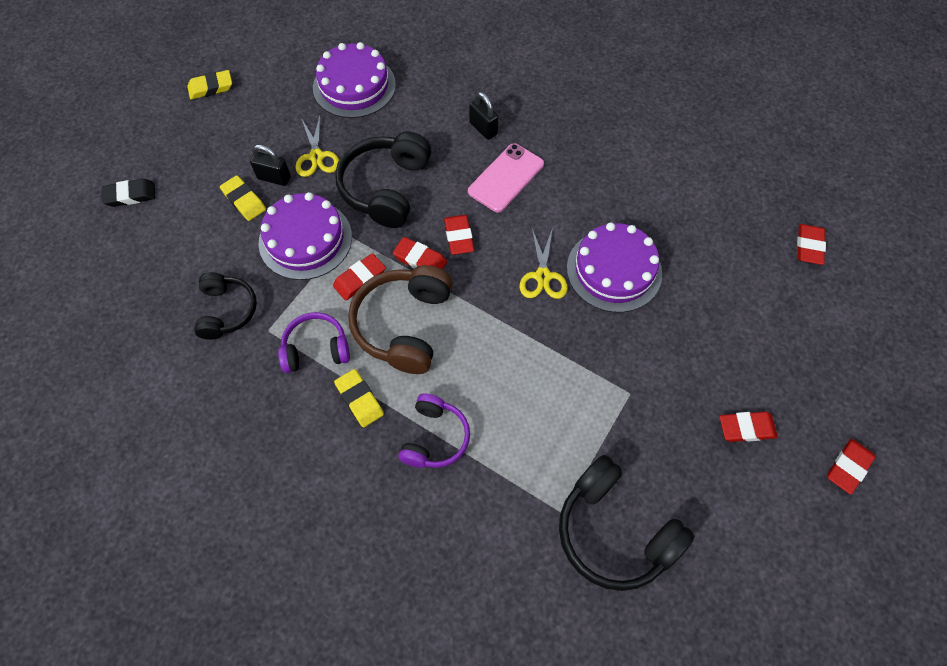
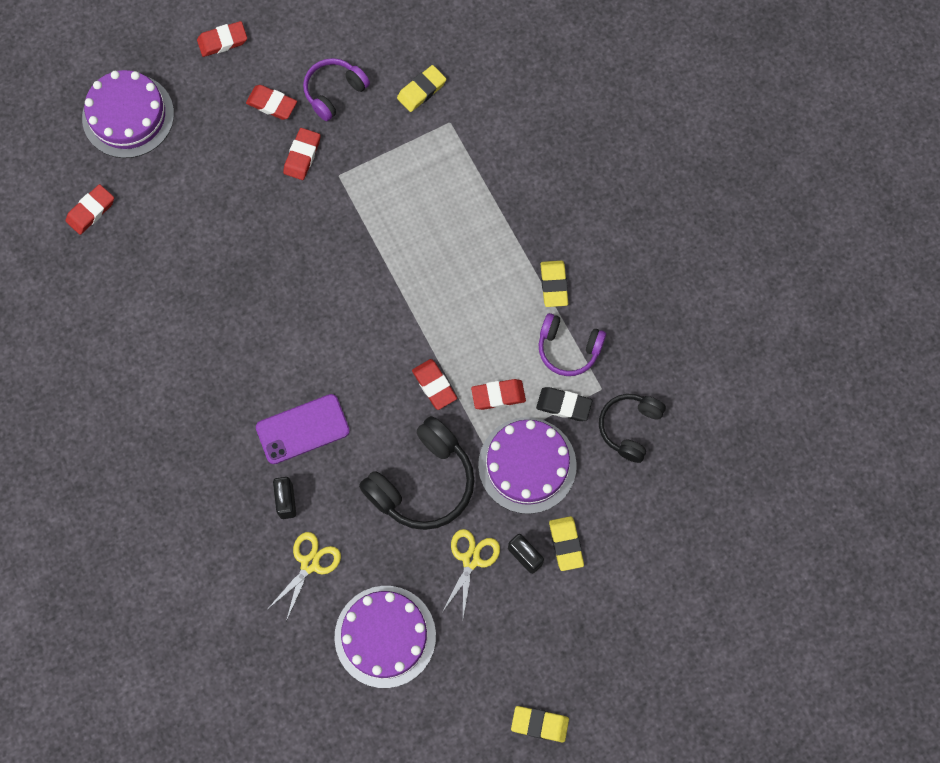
camera: 150 degrees left, 10 degrees up
(130, 195) = (675, 614): black eraser -> black eraser (564, 405)
(403, 325) = (483, 330): brown headphones -> none
(435, 438) = (511, 223): purple headphones -> purple headphones (334, 92)
(459, 237) = (386, 390): red eraser -> red eraser (302, 156)
(506, 178) = (302, 429): pink phone -> purple phone
(542, 276) = (338, 310): yellow scissors -> yellow scissors (310, 564)
(614, 270) = (273, 282): purple cake -> purple cake (128, 116)
(614, 531) = (421, 90): black headphones -> yellow eraser

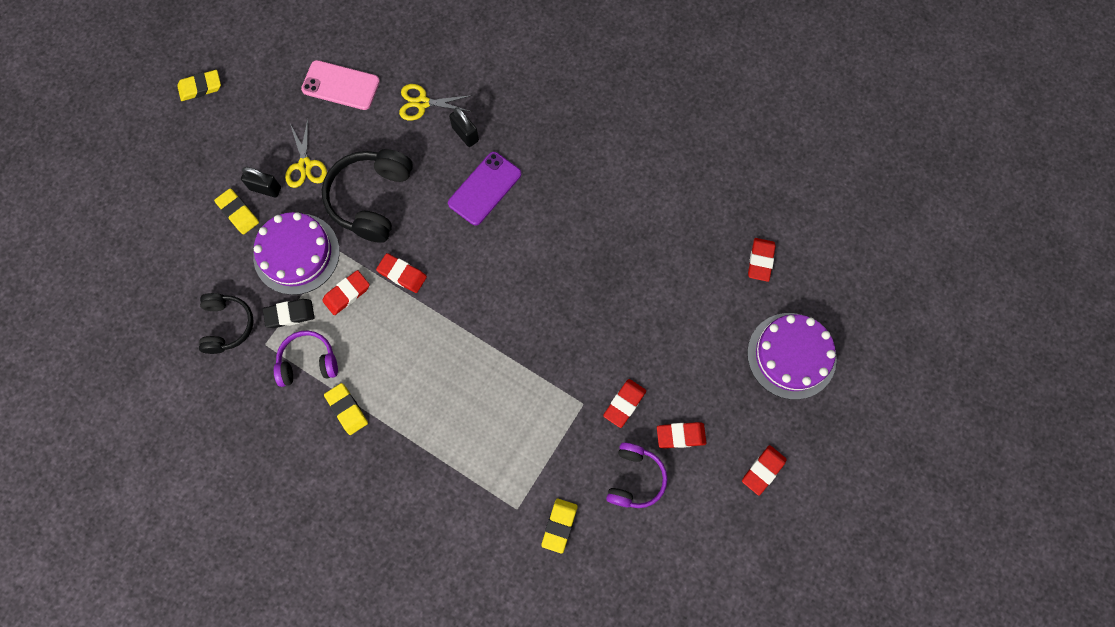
camera: 150 degrees right, 0 degrees up
(302, 156) = (624, 403): red eraser -> red eraser turned 45 degrees clockwise
(310, 564) = (422, 103): yellow scissors -> yellow scissors turned 90 degrees clockwise
(385, 636) = (341, 85): purple cake -> pink phone

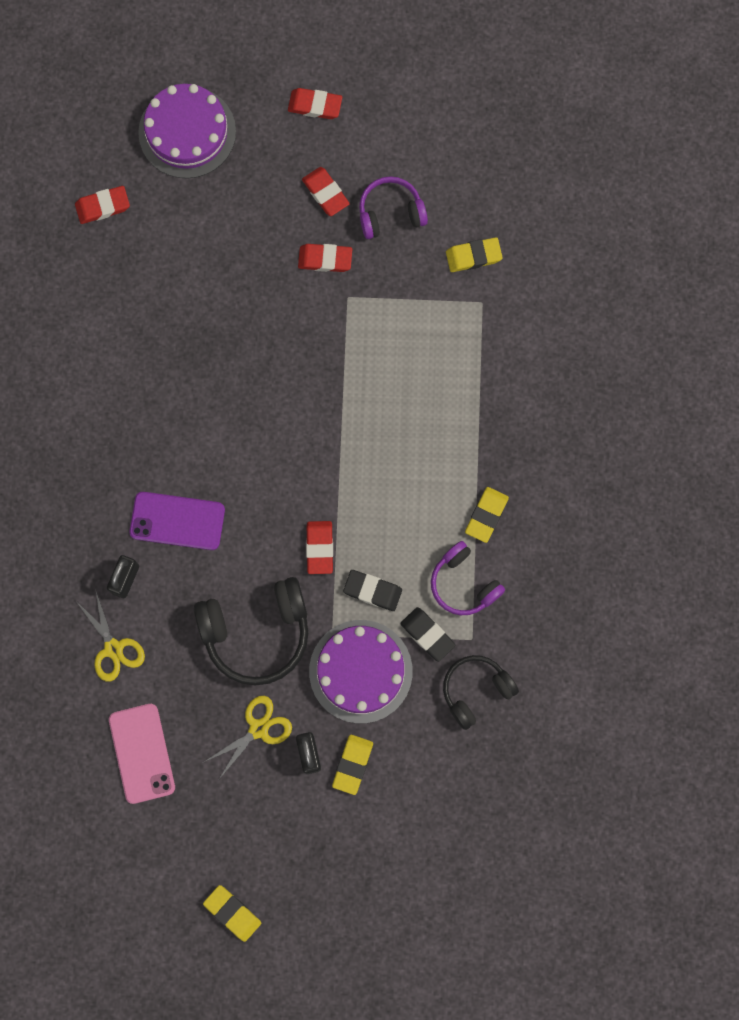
camera: 120 degrees left, 5 degrees up
(347, 294) = (372, 591): red eraser -> black eraser

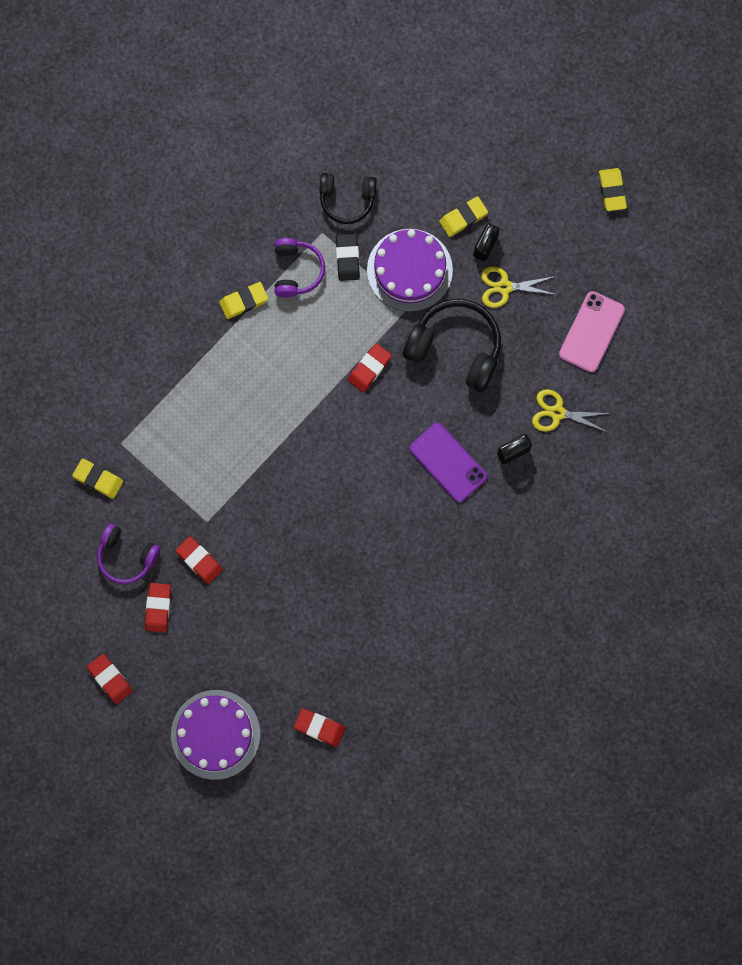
camera: 140 degrees left, 0 degrees up
(113, 649) = (557, 413): yellow scissors -> yellow scissors turned 90 degrees counterclockwise
(372, 591) = (359, 313): black eraser -> none

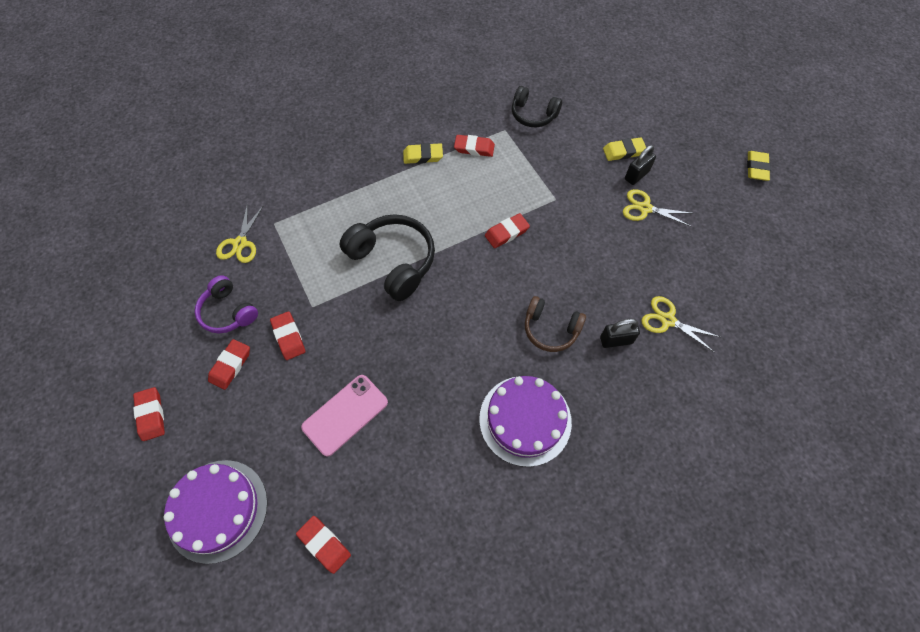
camera: 20 degrees right, 15 degrees down
(98, 479) = (240, 243): yellow eraser -> yellow scissors
(296, 271) = (474, 148): purple headphones -> red eraser
(347, 258) = (518, 151): black eraser -> none
(409, 270) = (567, 173): purple cake -> purple cake (525, 420)
(448, 462) = (550, 329): purple phone -> brown headphones
(455, 348) = (588, 240): black headphones -> black headphones (393, 261)
(591, 332) = (716, 264): pink phone -> pink phone (345, 414)

